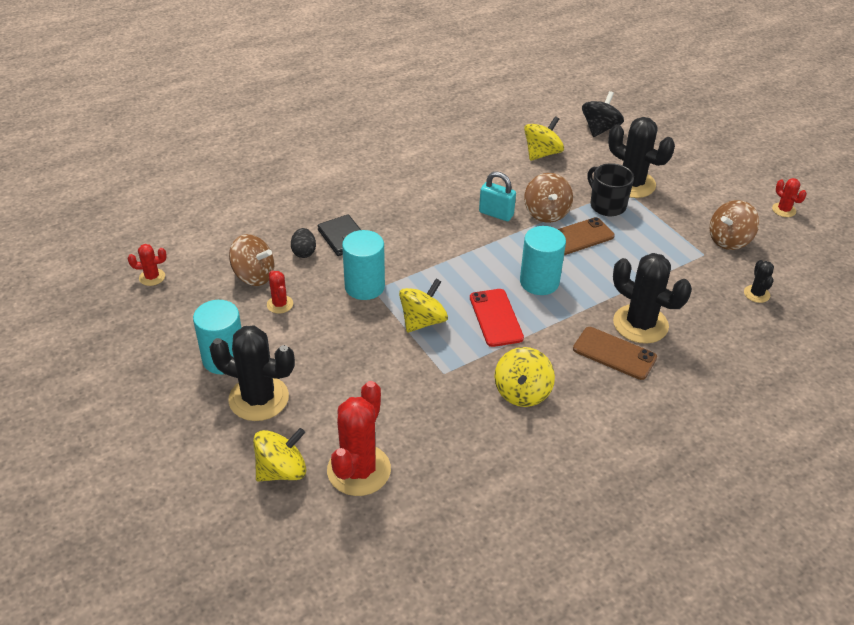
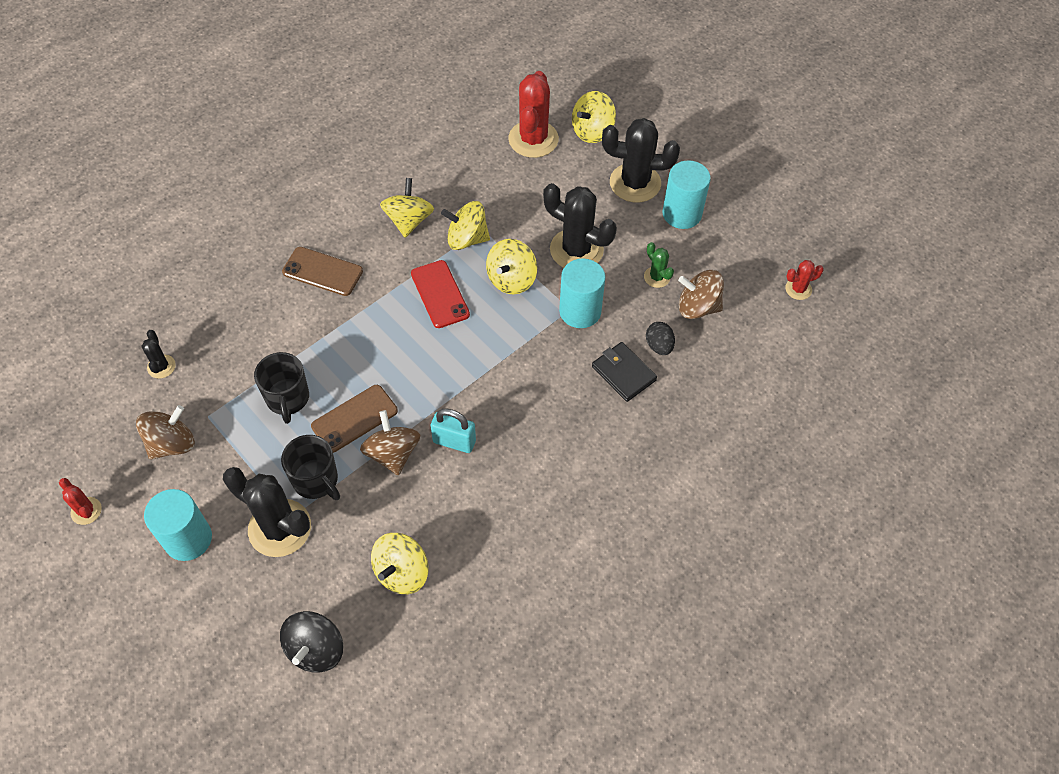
camera: 170 degrees right, 15 degrees up
(280, 304) = (657, 277): red cactus -> green cactus
(461, 365) = (467, 239): none -> yellow spinning top
(539, 282) = (398, 346): turquoise cylinder -> turquoise cylinder (188, 539)
(636, 257) = (287, 398): none -> black mug
(640, 324) = (293, 308): black cactus -> black cactus (576, 250)

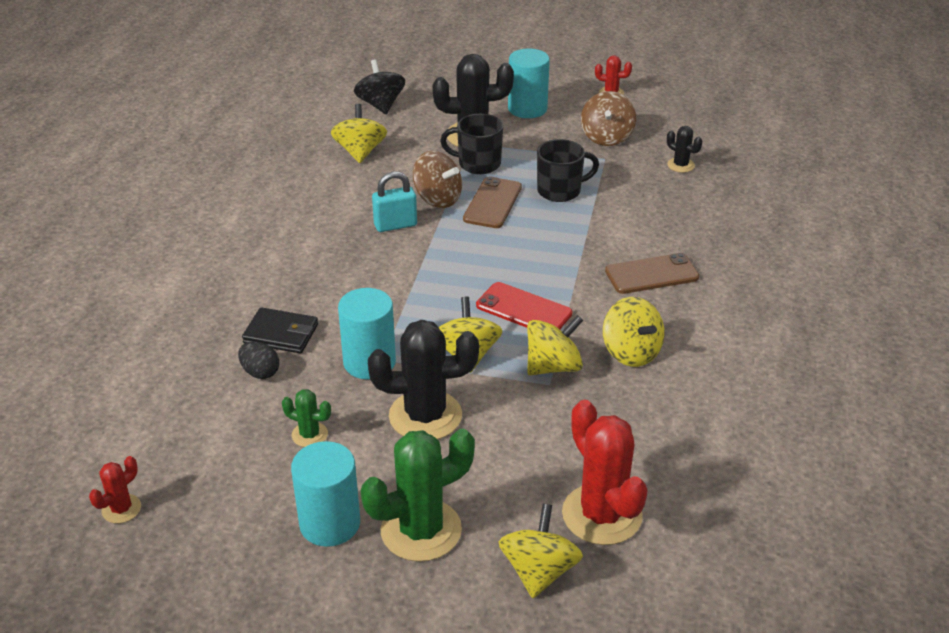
camera: 145 degrees right, 20 degrees down
(287, 398) = (560, 191): black mug -> black mug turned 120 degrees clockwise
(635, 183) = (421, 530): black cactus -> green cactus
(697, 307) = (240, 428): brown spinning top -> none

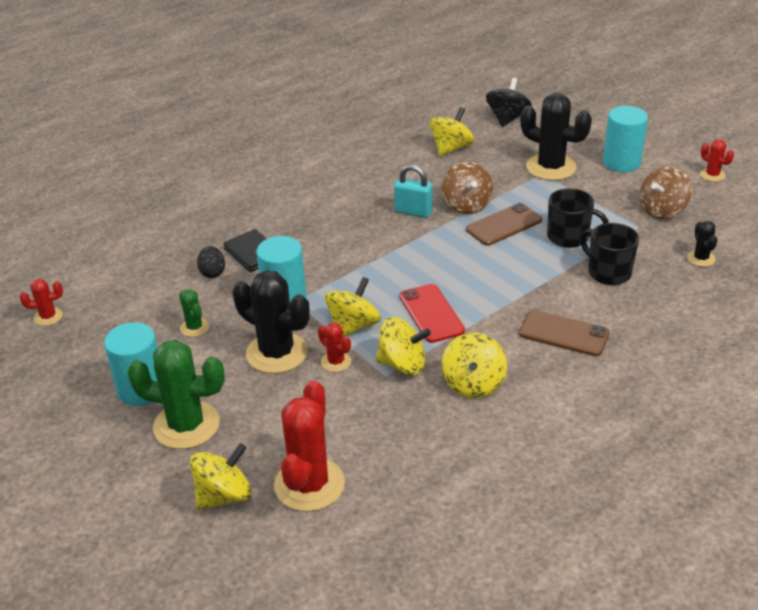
camera: 40 degrees right, 0 degrees up
(478, 164) = (528, 191): black mug -> black mug (608, 272)
(491, 395) = (336, 362): none -> red cactus

